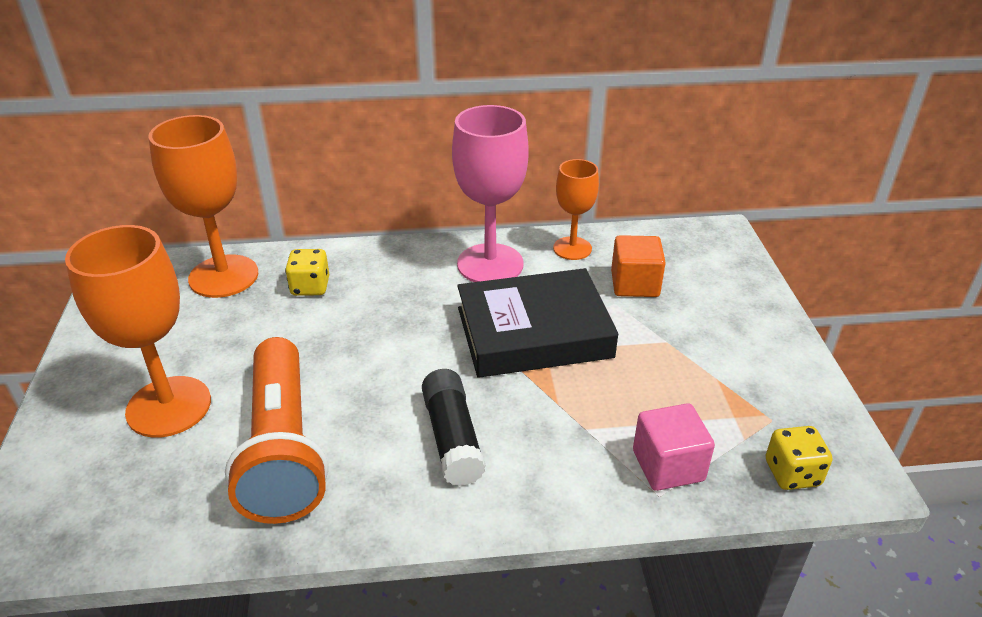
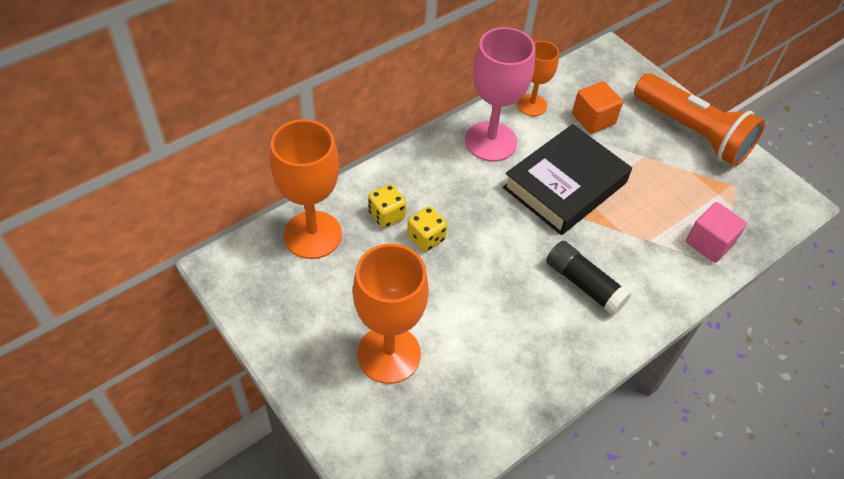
camera: 35 degrees left, 15 degrees up
(283, 449) = (494, 344): orange flashlight -> orange flashlight (692, 132)
(792, 473) = (769, 217): yellow dice -> yellow dice (426, 238)

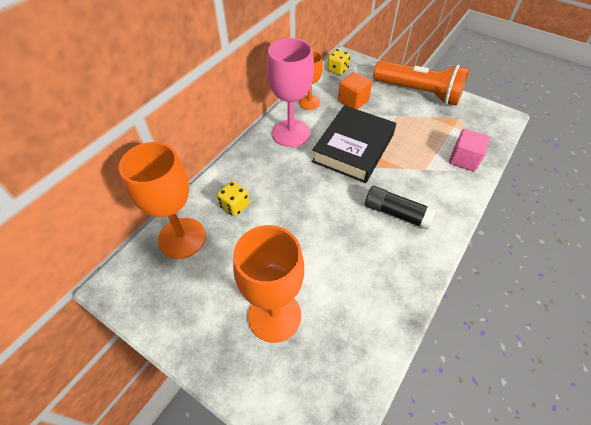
camera: 15 degrees left, 0 degrees up
(426, 238) = (270, 214): yellow dice -> yellow dice (337, 70)

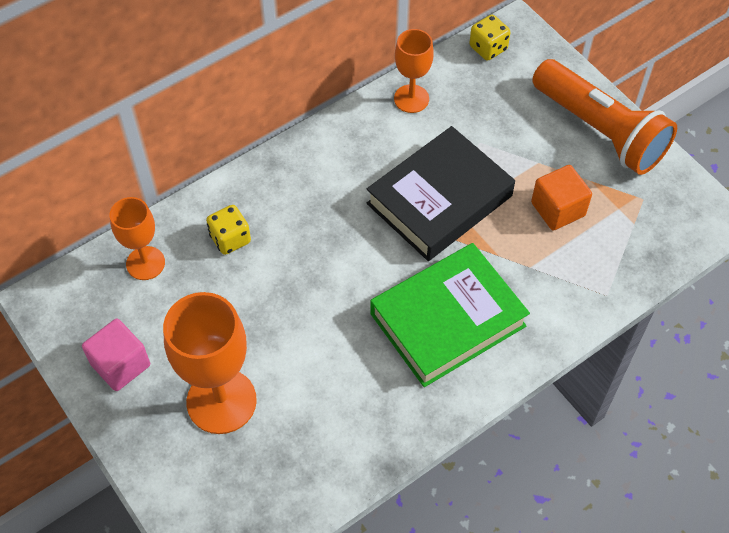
camera: 20 degrees right, 5 degrees up
(182, 238) = (145, 263): orange goblet -> orange goblet, size x0.59
(291, 133) = (358, 146): pink goblet -> none
(353, 101) = (482, 115): orange cube -> orange cube (558, 209)
(396, 213) = (448, 320): black glue stick -> green book
(464, 159) = (599, 269): pink cube -> pink cube (120, 365)

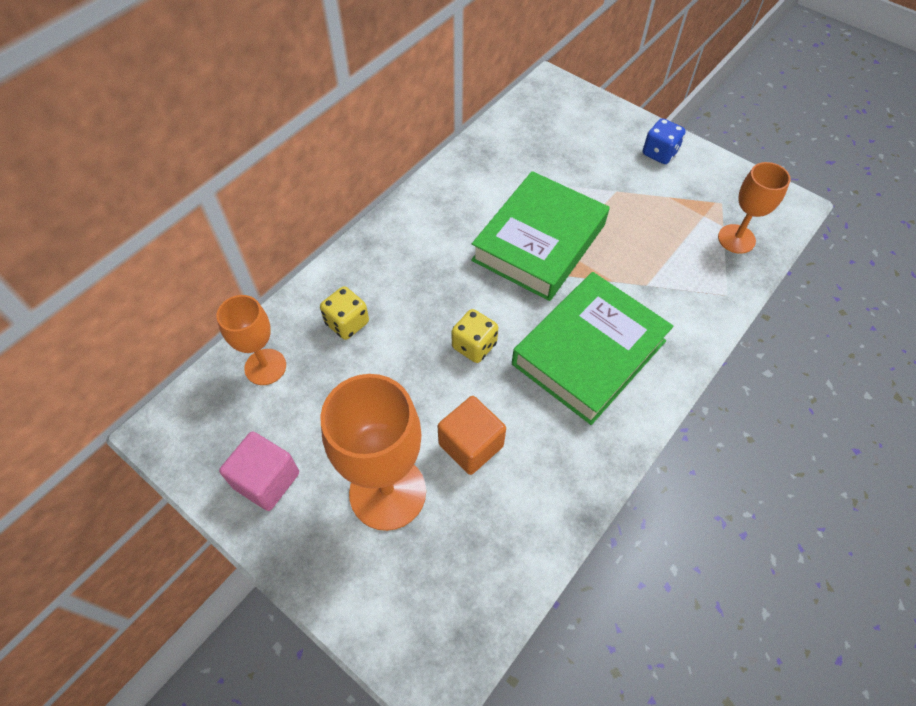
camera: 15 degrees left, 0 degrees up
(411, 99) = (480, 159): orange goblet -> orange goblet (736, 239)
(439, 199) = (539, 242): black book -> green book
(488, 48) = (533, 104): yellow dice -> yellow dice (474, 346)
(558, 209) = (650, 228): orange cube -> orange cube (471, 445)
(600, 130) = (659, 153): orange flashlight -> blue dice

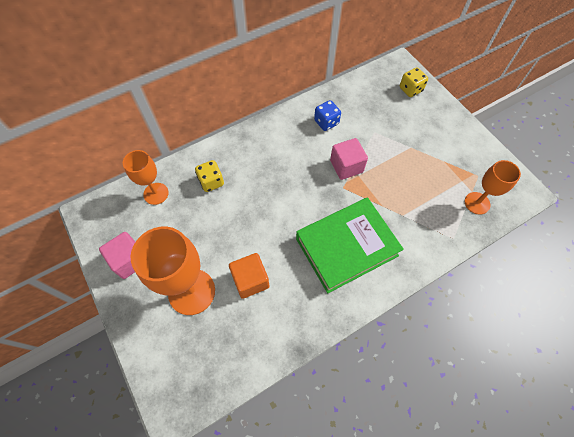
camera: 20 degrees right, 5 degrees up
(474, 346) = (278, 220): yellow dice -> yellow dice (410, 89)
(539, 242) = (346, 166): green book -> pink cube
(659, 153) = (451, 130): blue dice -> blue dice (326, 122)

